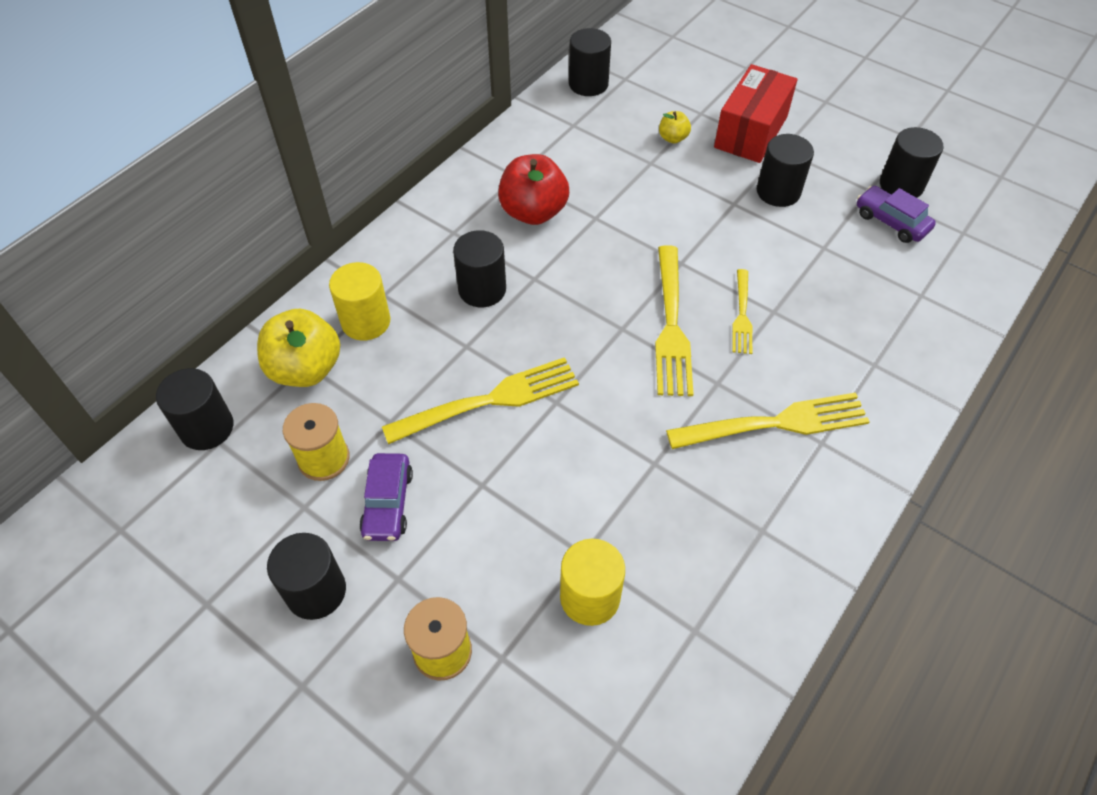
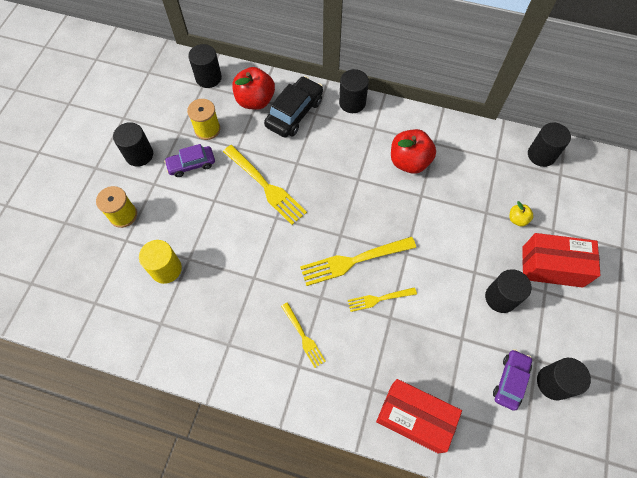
camera: 70 degrees right, 10 degrees up
(306, 369) = (255, 101): yellow apple -> red apple
(366, 321) = (294, 113): yellow cylinder -> black car
(482, 289) = (338, 157): black cylinder -> black cylinder (352, 102)
(775, 423) = (303, 336): yellow fork -> yellow fork, size x0.57
(923, 331) = (414, 418): none -> red box

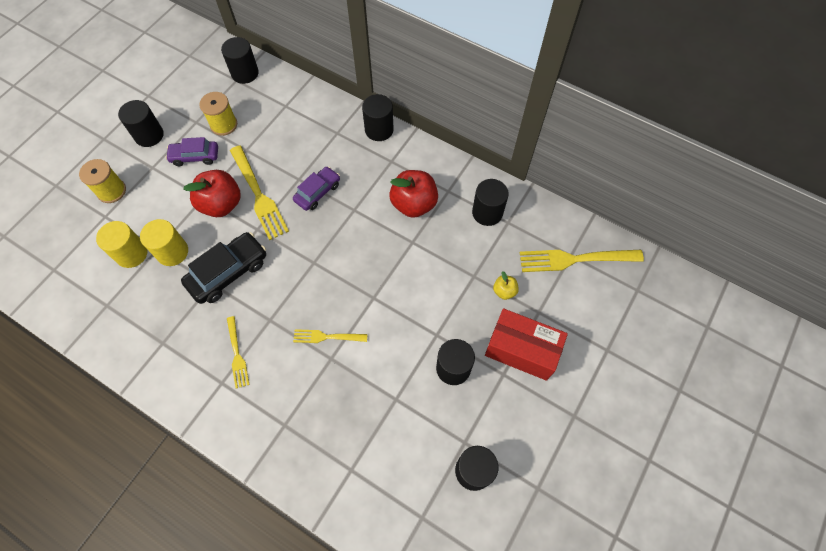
camera: 15 degrees right, 0 degrees up
(205, 258) = (172, 252): none -> yellow cylinder
(255, 101) = (282, 106): red apple -> red apple (221, 204)
(294, 113) = (316, 127): black car -> black car (228, 272)
(353, 261) = (316, 292): yellow fork -> yellow fork (575, 259)
(414, 418) = (315, 466): red box -> none
(510, 381) = (428, 456): purple car -> purple car (317, 192)
(541, 155) = (558, 229): black cylinder -> black cylinder (487, 212)

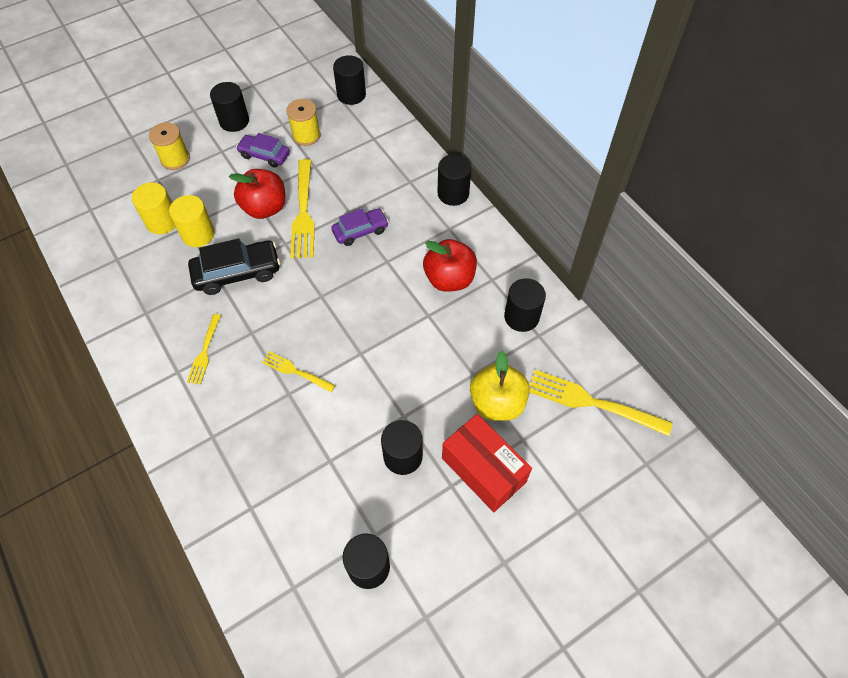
camera: 25 degrees right, 5 degrees down
(504, 291) = (497, 403): yellow apple -> yellow apple, size x2.05

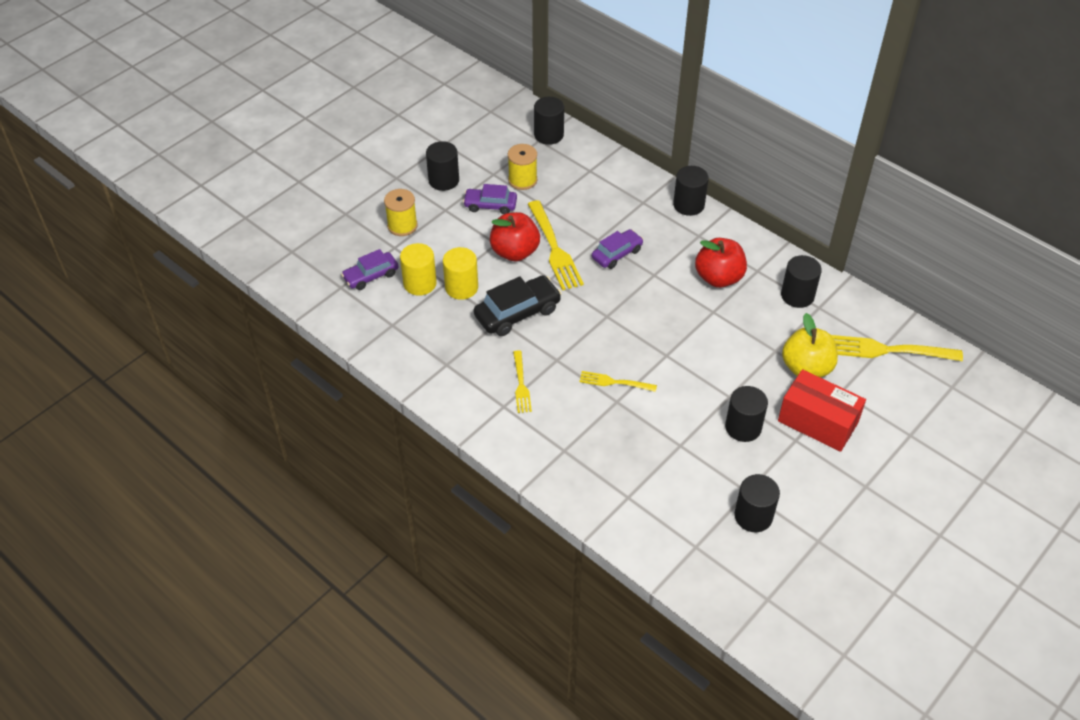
camera: 15 degrees left, 10 degrees down
(122, 204) = (371, 276): none -> purple car

